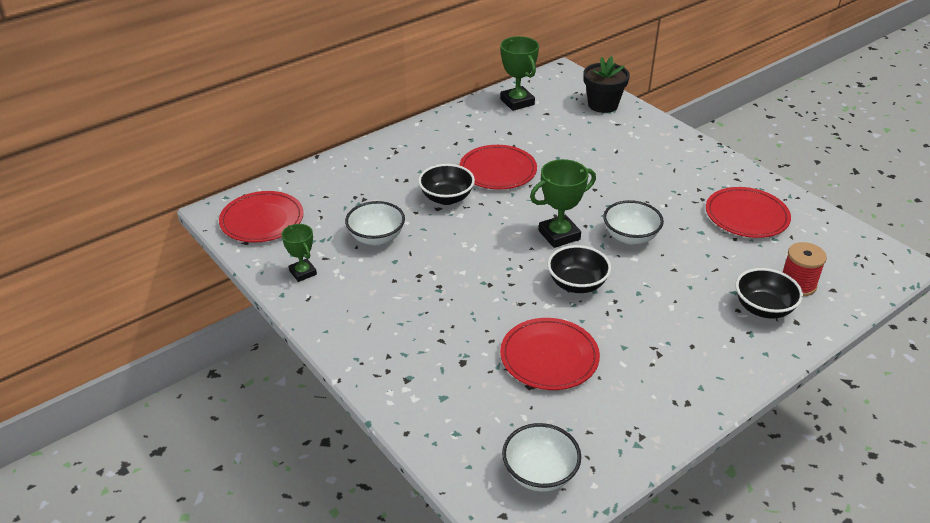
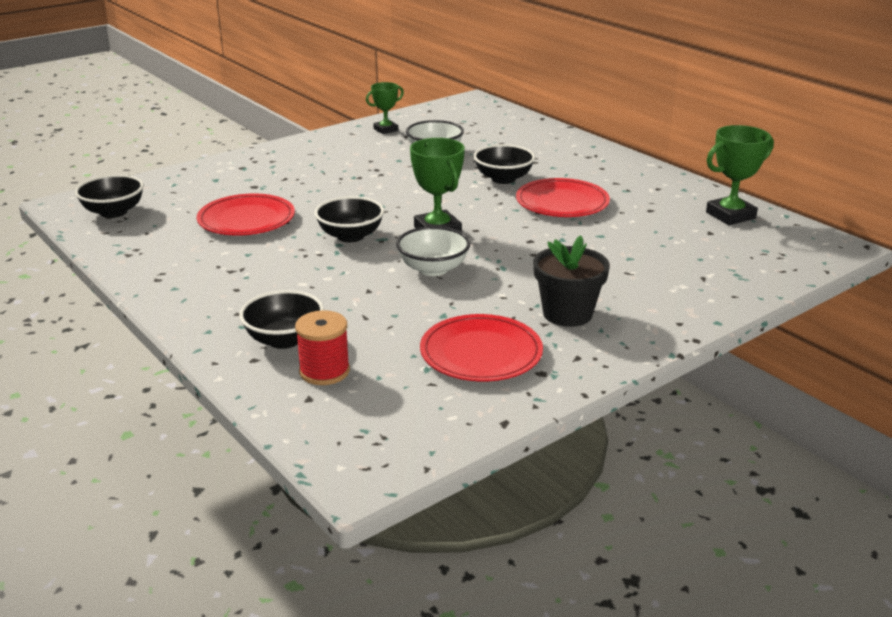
camera: 90 degrees right, 10 degrees down
(262, 220) = (461, 113): red plate -> none
(540, 473) = (113, 212): white bowl -> black bowl
(603, 105) = (754, 270): black flower pot -> black flower pot (567, 314)

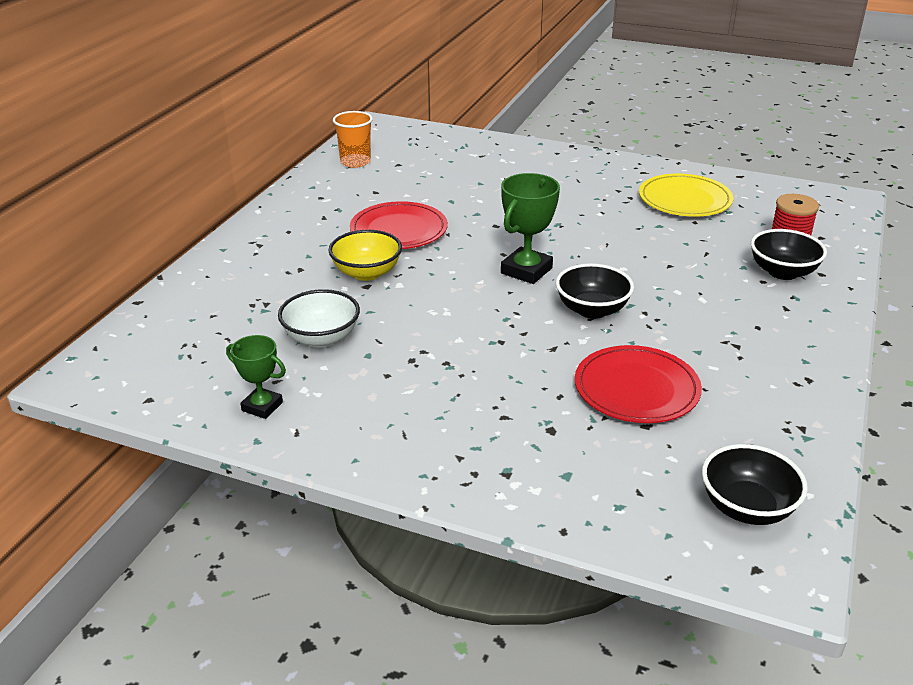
camera: 120 degrees left, 5 degrees up
(433, 269) = (598, 250): white bowl -> none
(481, 353) = (684, 200): red plate -> yellow plate
(503, 179) = (367, 273): black bowl -> yellow bowl
(567, 314) = (594, 186): black flower pot -> none
(730, 215) = (355, 162): green trophy -> orange cup

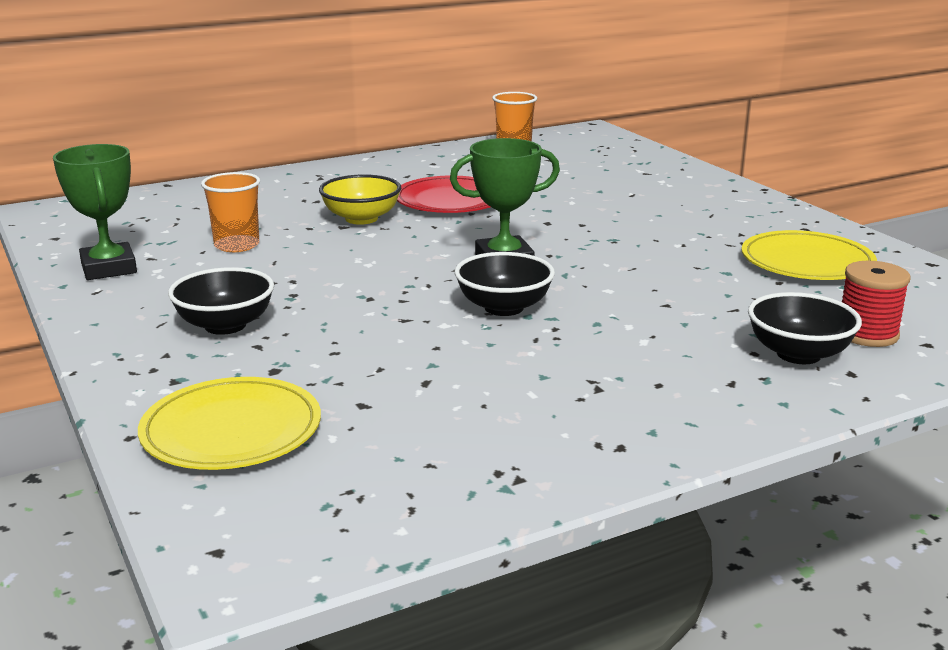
camera: 40 degrees right, 10 degrees down
(262, 406) = (109, 268): green trophy -> green trophy, size x1.57
(321, 338) = (237, 245): white bowl -> orange cup
(612, 488) = (231, 430): none -> yellow plate
(636, 389) = (414, 376): red plate -> none
(747, 507) = (315, 505): black bowl -> black bowl (225, 325)

